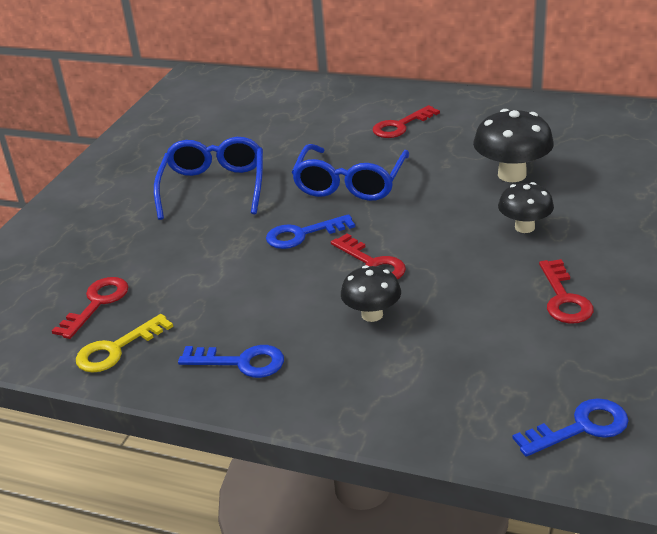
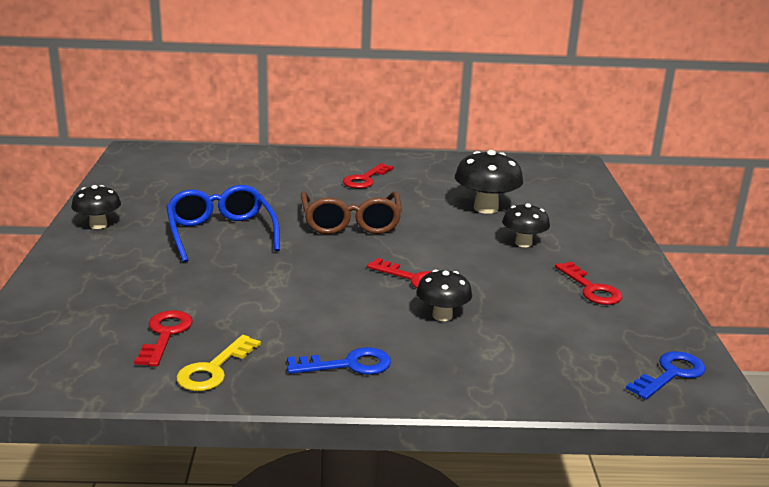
camera: 25 degrees left, 10 degrees down
(109, 168) = (98, 225): none -> black mushroom
(302, 234) = (334, 263): blue key -> none
(350, 184) = (351, 223): blue glasses -> brown glasses

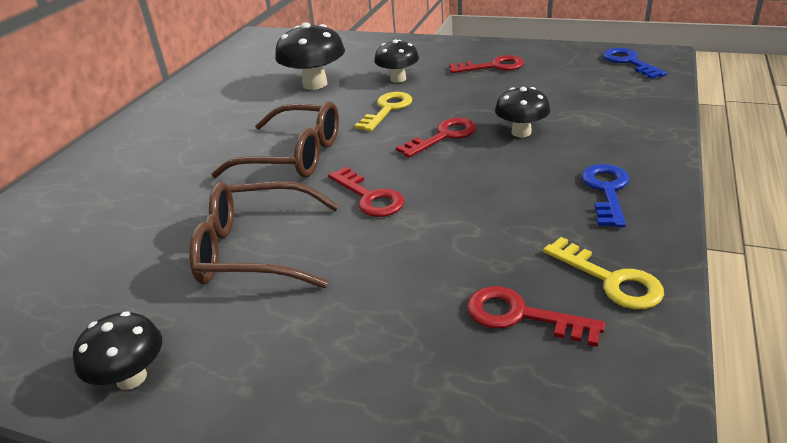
camera: 65 degrees left, 10 degrees up
(221, 233) = (255, 250): blue glasses -> brown glasses
(365, 179) = (188, 135): red key -> red key (369, 197)
(453, 247) = (387, 109): none -> yellow key

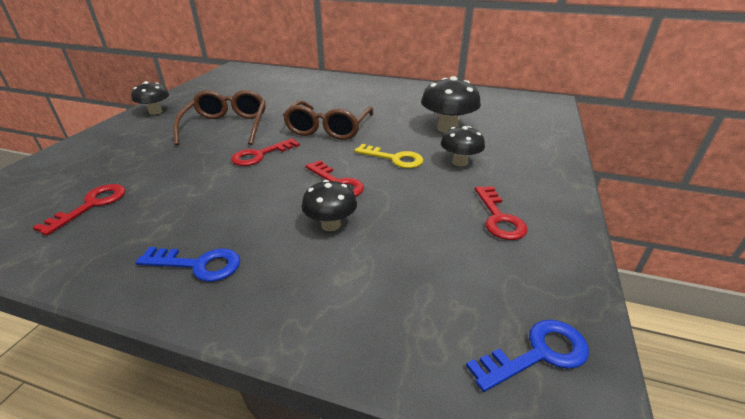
camera: 85 degrees right, 0 degrees up
(610, 280) = (85, 247): yellow key -> none

